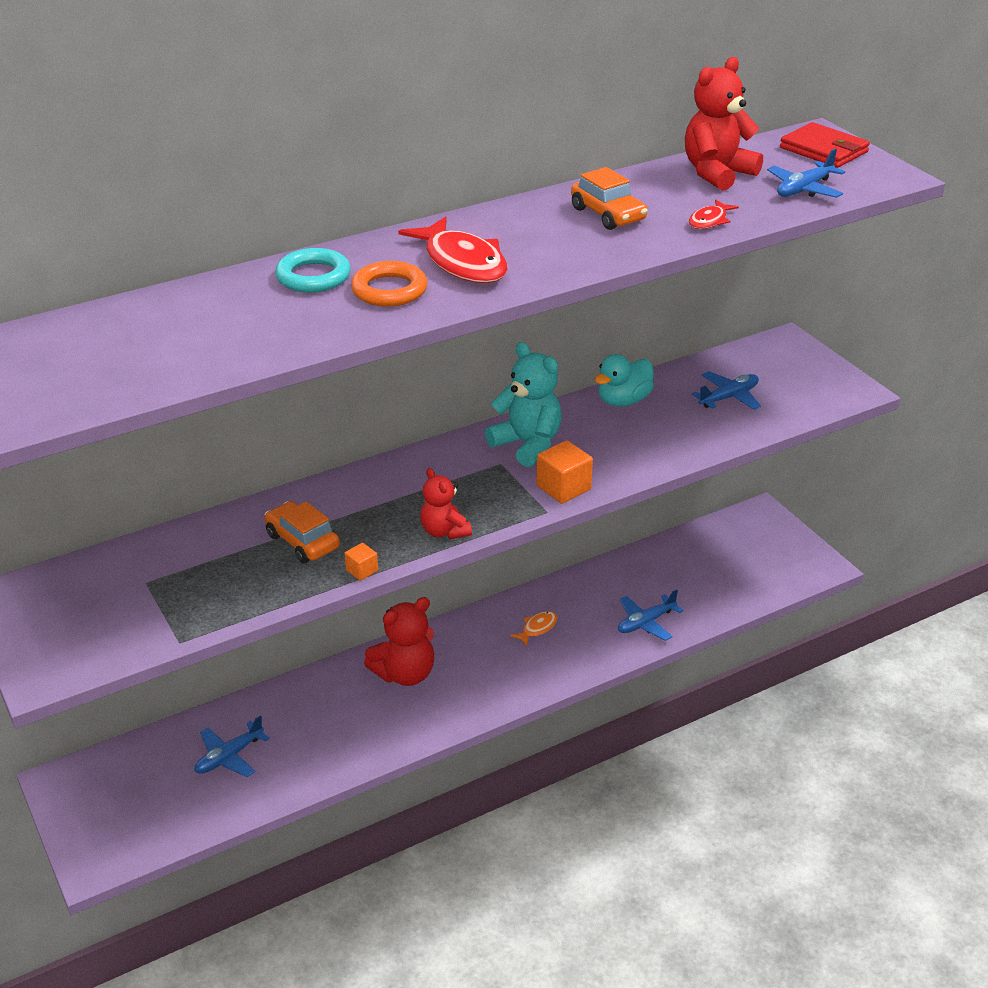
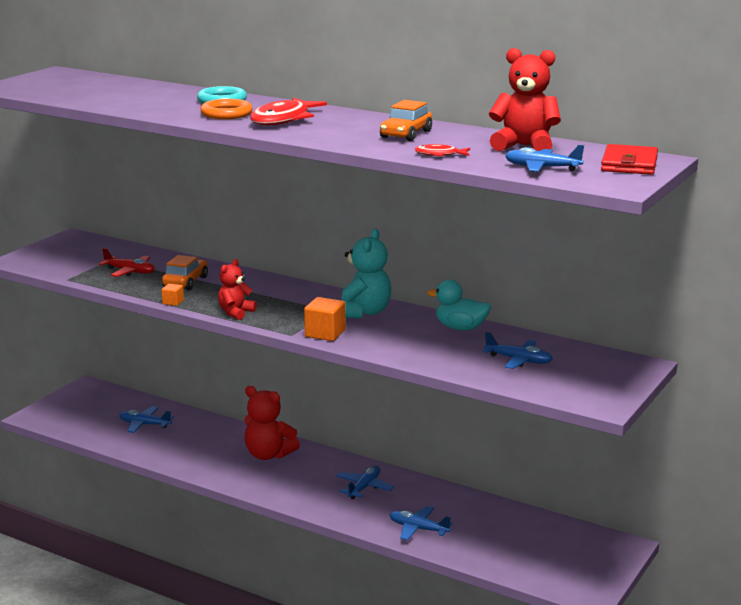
camera: 60 degrees right, 15 degrees down
(213, 577) = (130, 271): none -> red plane
(537, 628) = (364, 487): orange fish -> blue plane

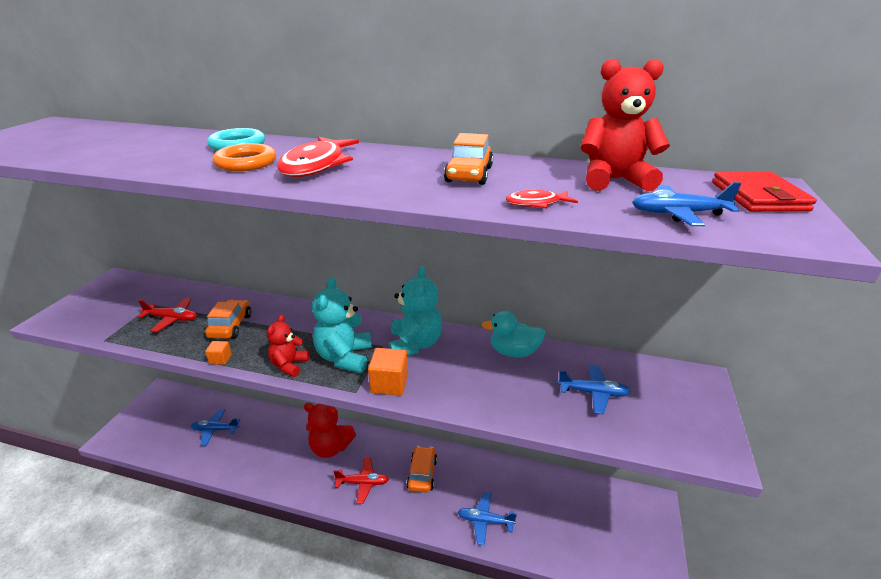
camera: 15 degrees left, 10 degrees up
(289, 313) = (344, 357): none -> turquoise teddy bear
(296, 485) = (363, 483): none -> red plane
(364, 487) = (422, 474): blue plane -> orange car

